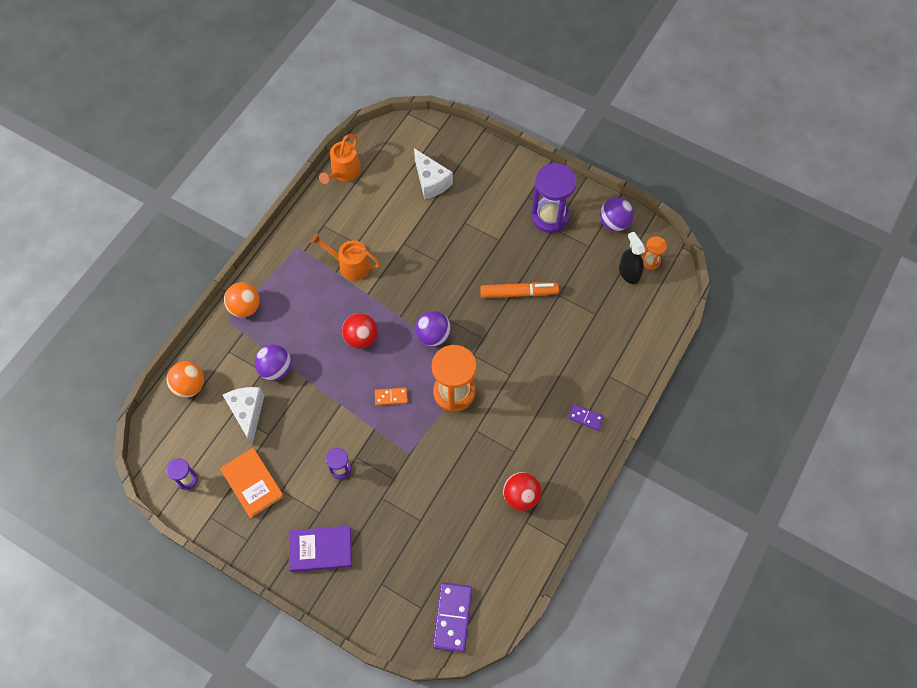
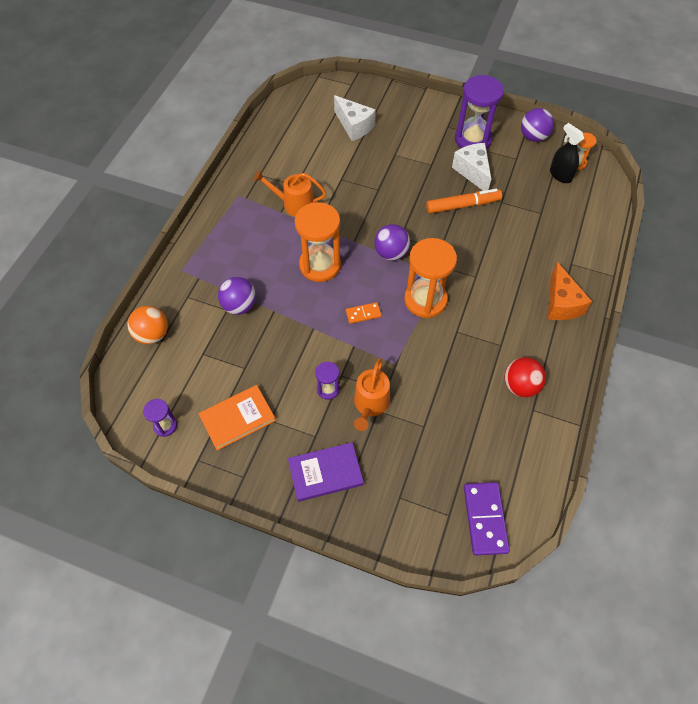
camera: 10 degrees left, 5 degrees down
(245, 307) = (196, 255): orange ball -> none
(247, 413) = (218, 351): white cheese -> white cheese (472, 172)
(252, 483) = (237, 418): orange book -> orange book turned 75 degrees counterclockwise
(344, 172) = (269, 129): orange watering can -> orange watering can (370, 404)
(361, 338) = (320, 265): red ball -> orange hourglass
(585, 418) = (561, 303): purple domino -> orange cheese

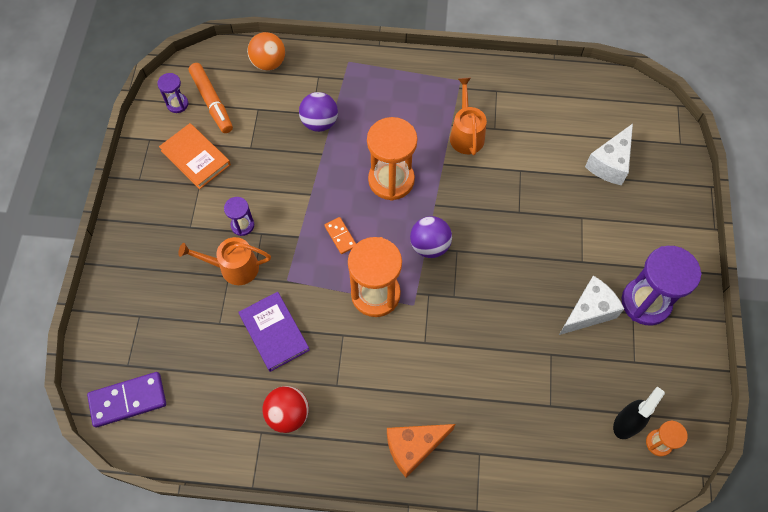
camera: 75 degrees right, 5 degrees up
(325, 473) = (153, 245): purple book -> purple book (274, 332)
(463, 205) = (528, 310): orange marker -> orange marker (212, 102)
(533, 137) = (683, 378): purple ball -> none

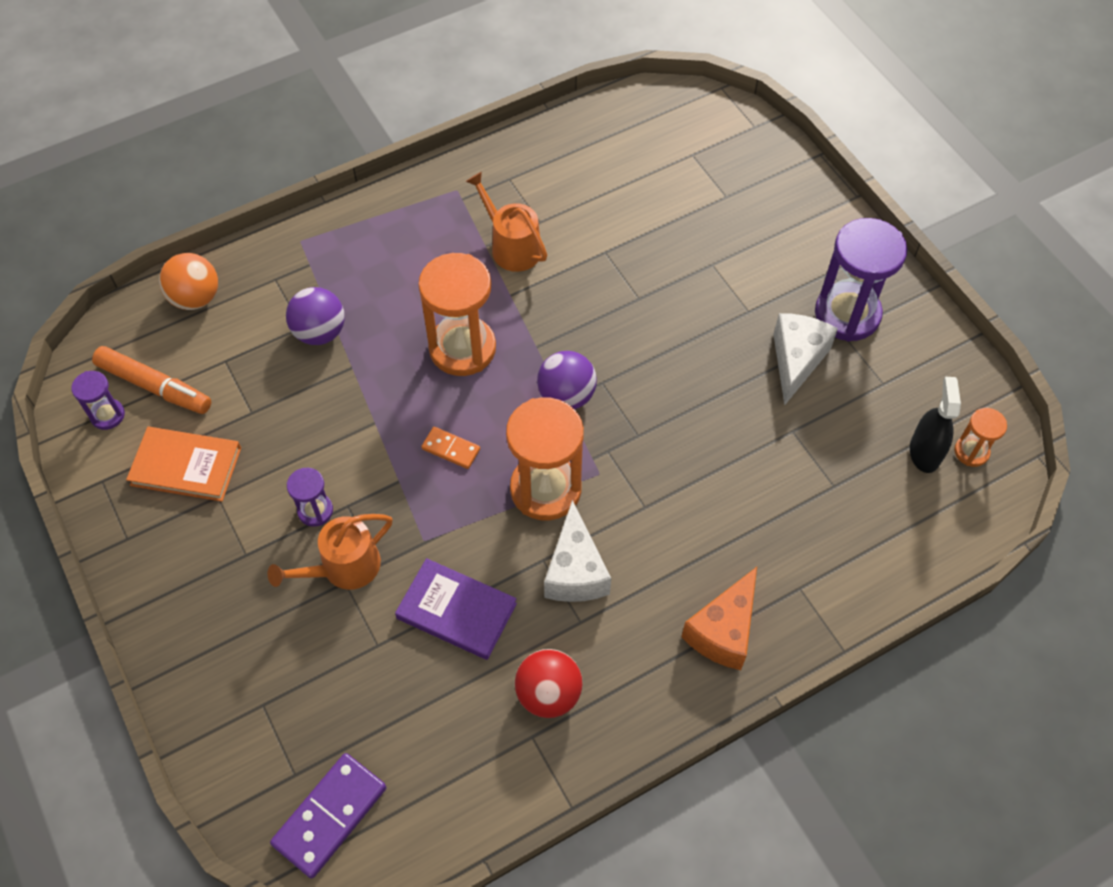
camera: 35 degrees left, 5 degrees down
(610, 163) = (697, 189): white cheese -> white cheese (575, 571)

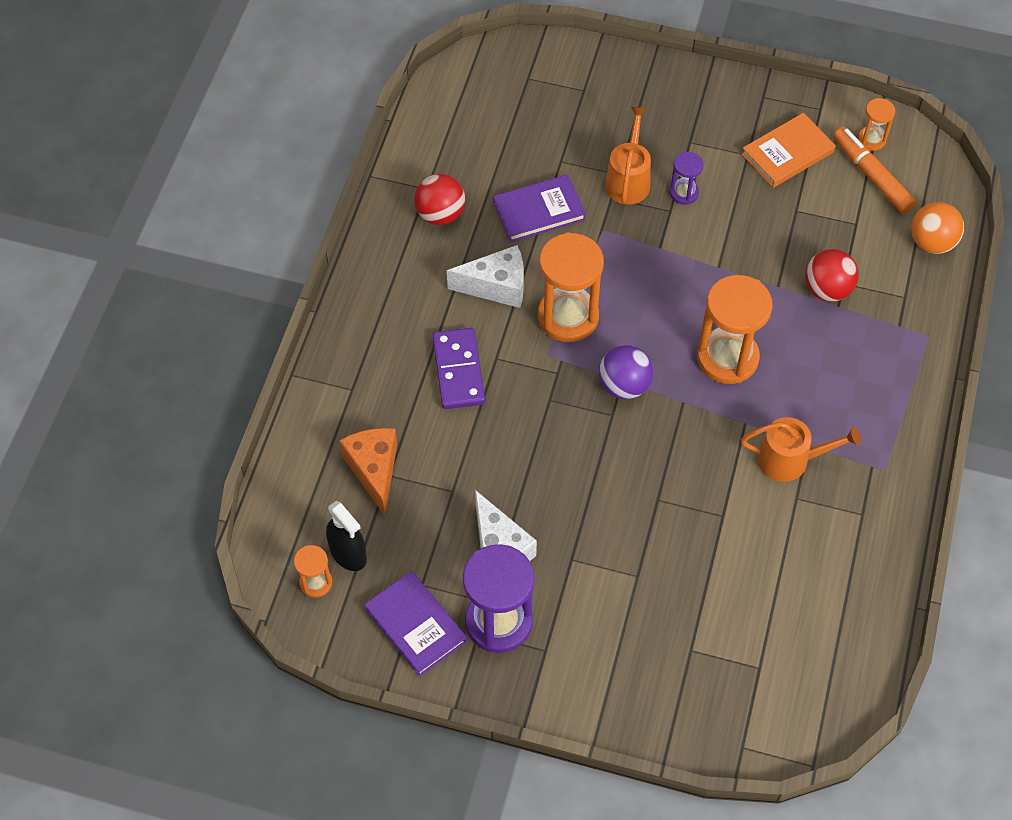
camera: 135 degrees right, 0 degrees up
(107, 415) = (871, 139): purple hourglass -> orange hourglass
(155, 386) = (871, 175): orange marker -> orange marker turned 75 degrees clockwise
(320, 332) = (827, 289): purple ball -> red ball
(330, 816) = (488, 77): purple domino -> purple domino (458, 370)
(451, 449) = (653, 291): orange domino -> none
(575, 571) = (496, 286): white cheese -> white cheese turned 135 degrees clockwise
(723, 631) = (375, 326): orange cheese -> orange cheese (374, 470)
(914, 360) = (416, 625): none -> purple book

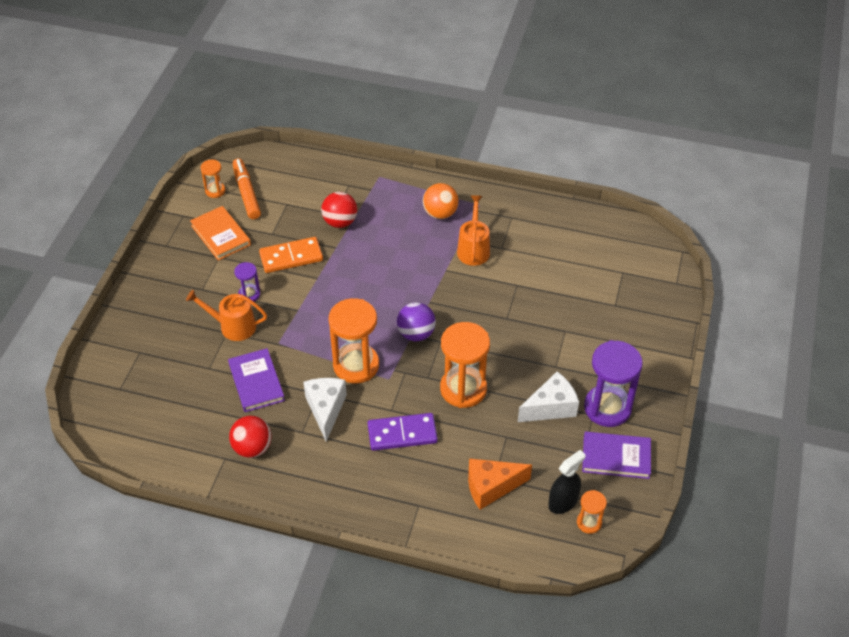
camera: 90 degrees left, 10 degrees down
(416, 625) = (616, 457): purple book -> purple book turned 45 degrees clockwise
(727, 358) = (394, 276): orange hourglass -> orange hourglass (463, 389)
(754, 235) = (291, 257): none -> orange domino
(871, 175) = (246, 193): orange marker -> orange marker turned 105 degrees clockwise
(931, 242) = (305, 169): orange ball -> orange ball (440, 213)

